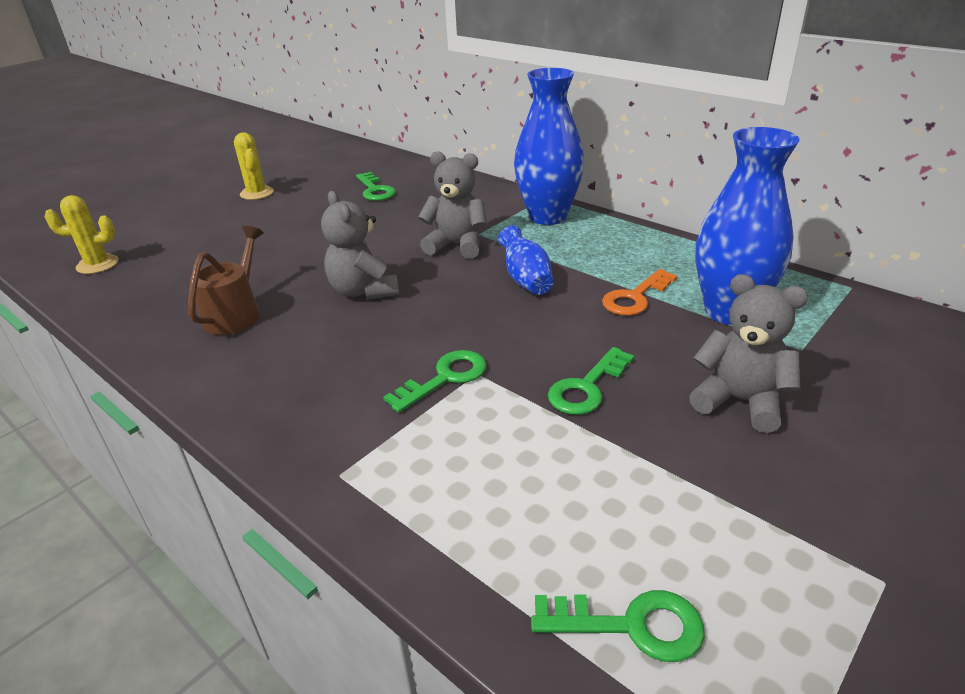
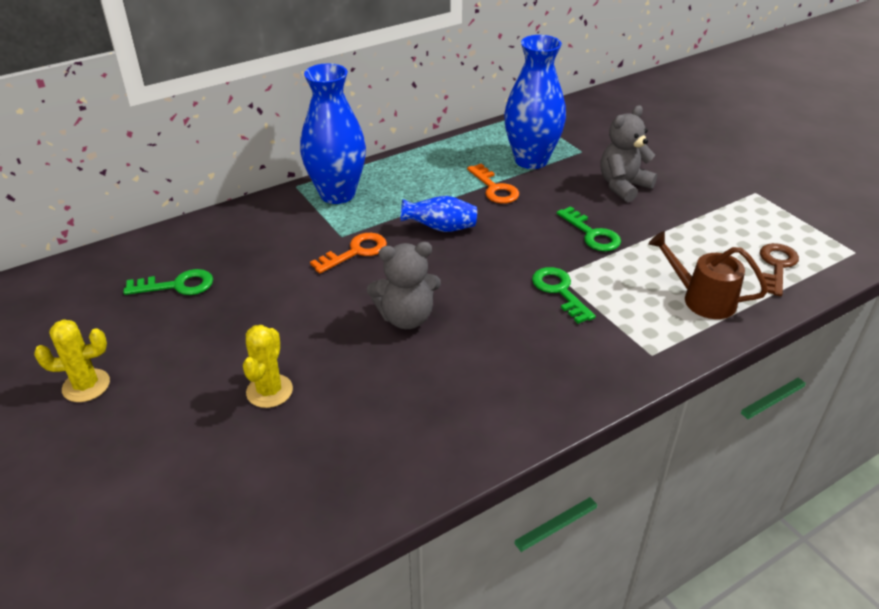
camera: 75 degrees left, 5 degrees up
(97, 264) = (191, 547): yellow cactus -> yellow cactus (269, 391)
(236, 313) = (399, 407): brown watering can -> brown watering can (701, 299)
(456, 245) = (355, 252): grey teddy bear -> orange key
(630, 625) = (776, 266): green key -> brown key

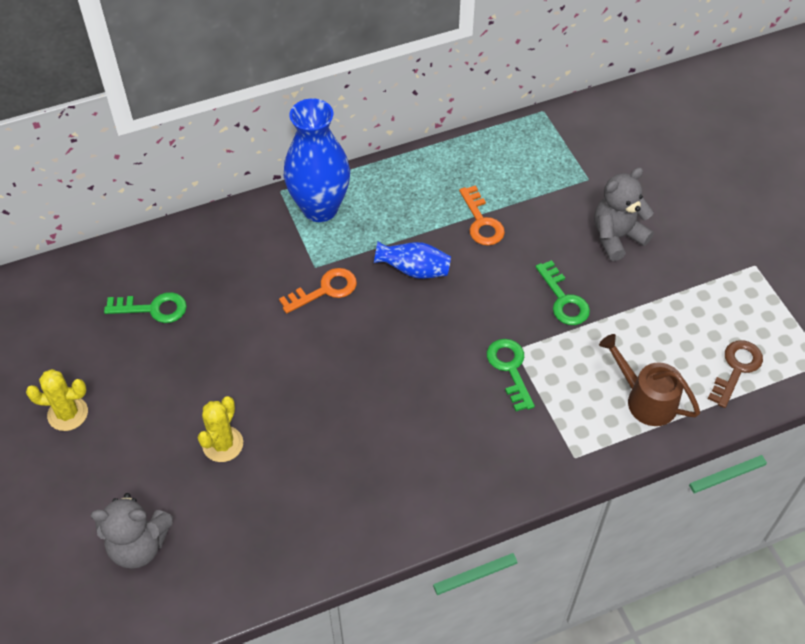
camera: 10 degrees right, 15 degrees up
(406, 318) = (357, 379): grey teddy bear -> grey teddy bear (139, 545)
(531, 160) = (530, 185): blue vase -> none

